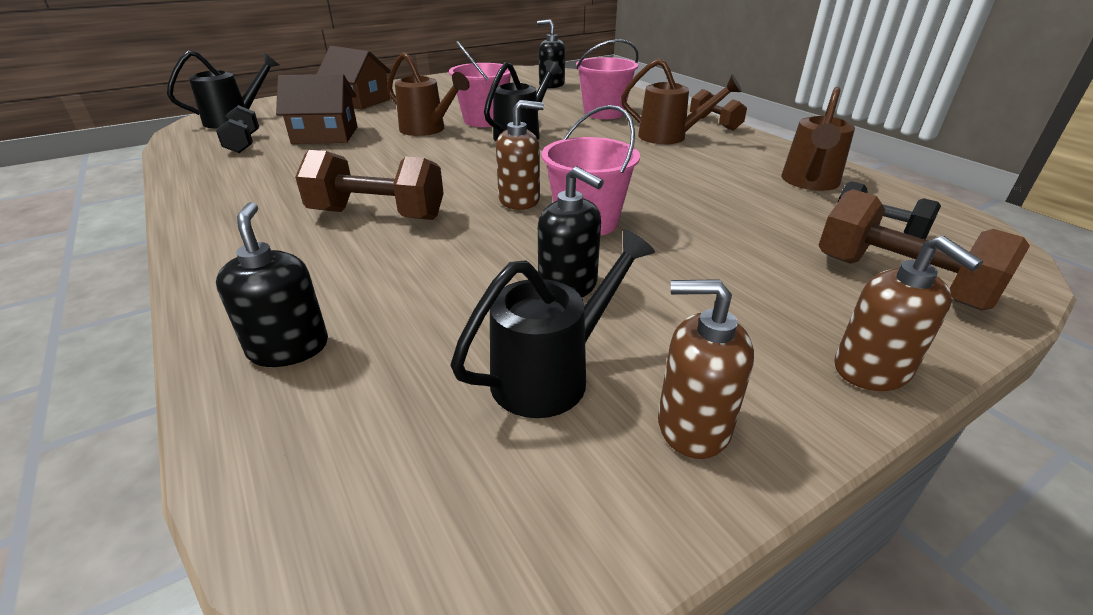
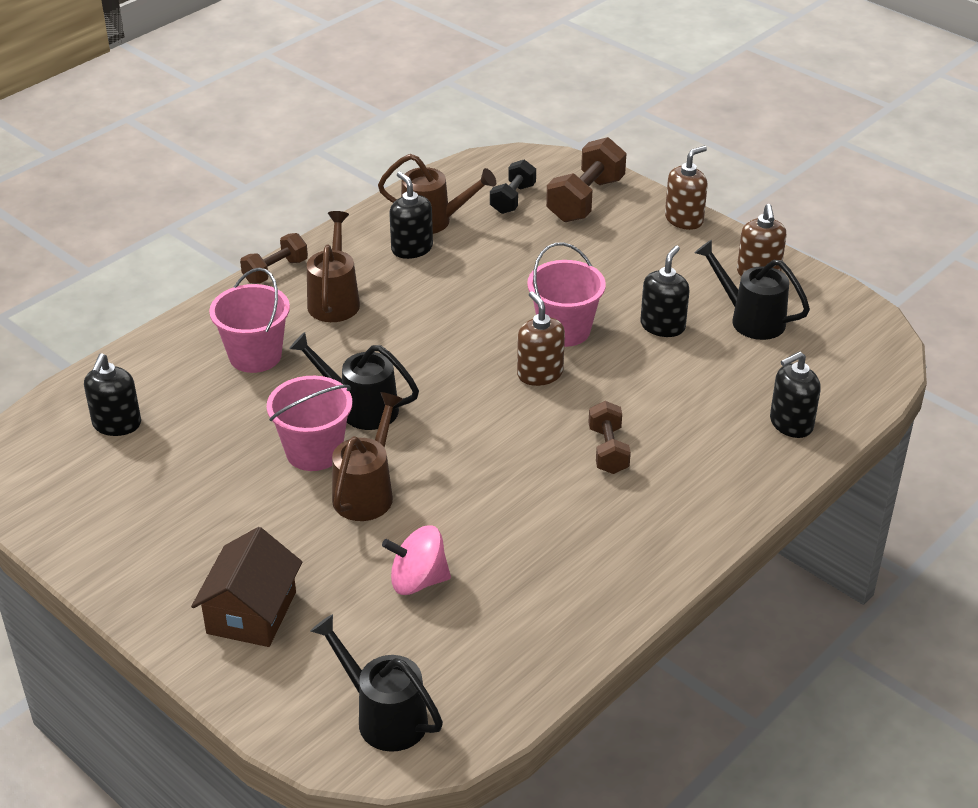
camera: 105 degrees left, 5 degrees up
(243, 143) = (474, 647): black dumbbell -> none
(325, 135) = (418, 580): brown house -> pink spinning top
(377, 215) = (608, 450): brown dumbbell -> brown dumbbell, size x0.62
(753, 169) = (412, 249): none -> black soap dispenser

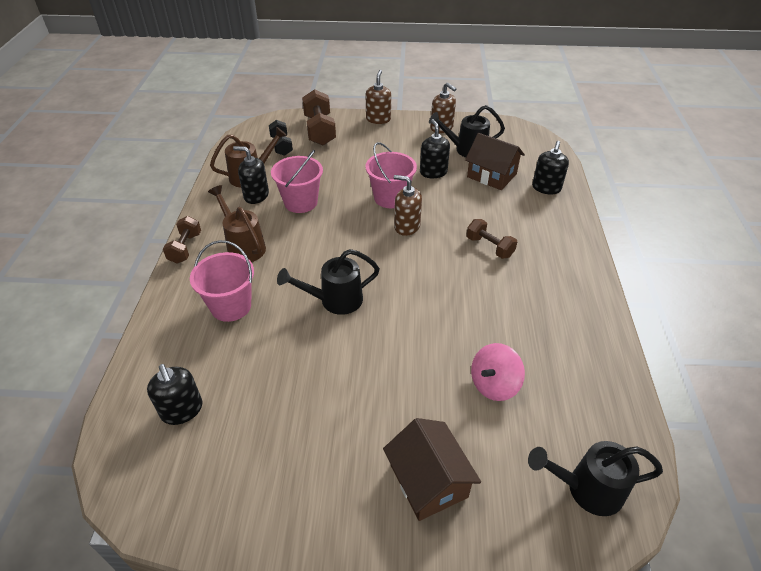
camera: 40 degrees left, 5 degrees up
(314, 451) = (339, 344): pink bucket -> pink bucket (300, 202)
(367, 492) = (400, 349): brown watering can -> none
(737, 369) = (491, 175): none -> brown house

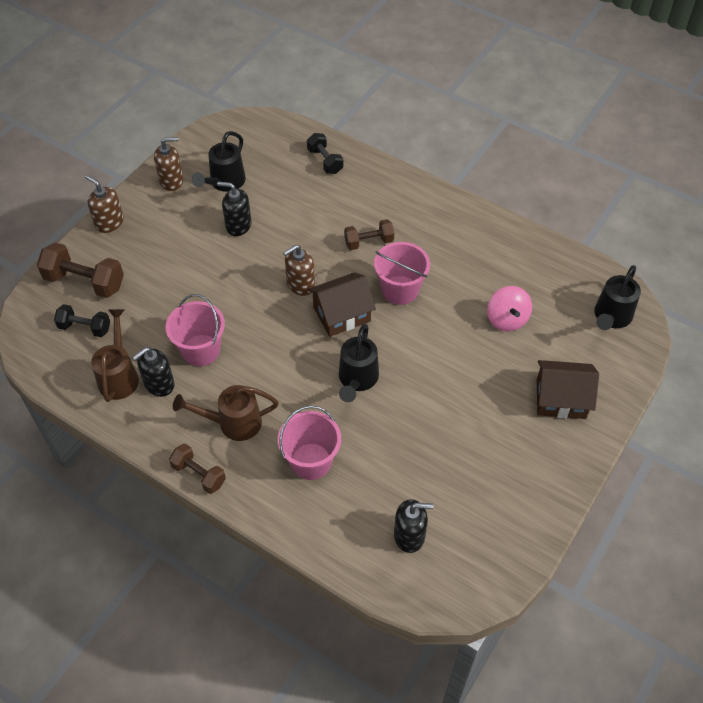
camera: 60 degrees left, 10 degrees up
(390, 198) = (250, 276): pink bucket -> pink bucket (400, 290)
(491, 175) = (278, 186): brown house -> brown house (341, 314)
(546, 188) = (325, 161): black soap dispenser -> black dumbbell

